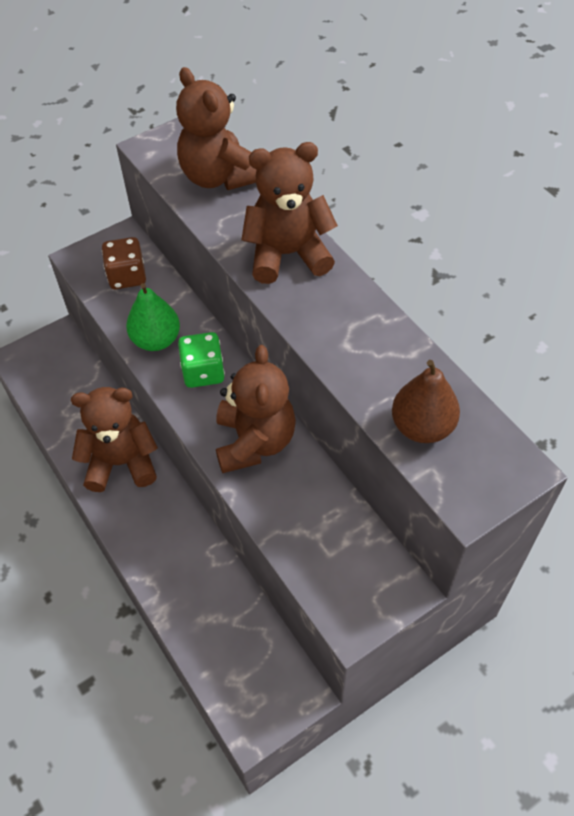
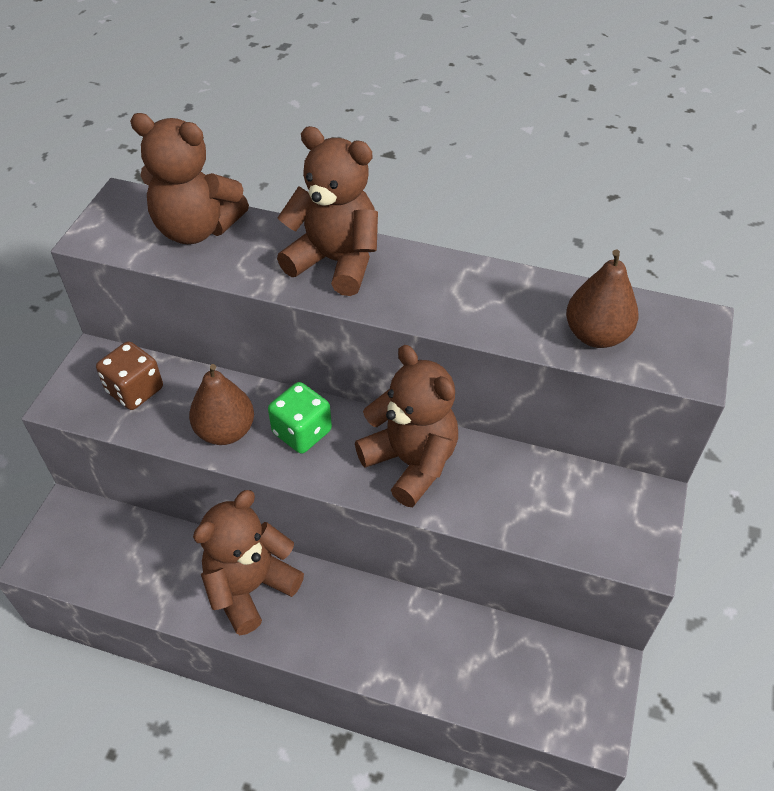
camera: 40 degrees left, 5 degrees down
(156, 340) = (225, 431): green pear -> brown pear
(288, 254) = (335, 262): brown teddy bear -> brown teddy bear turned 75 degrees clockwise

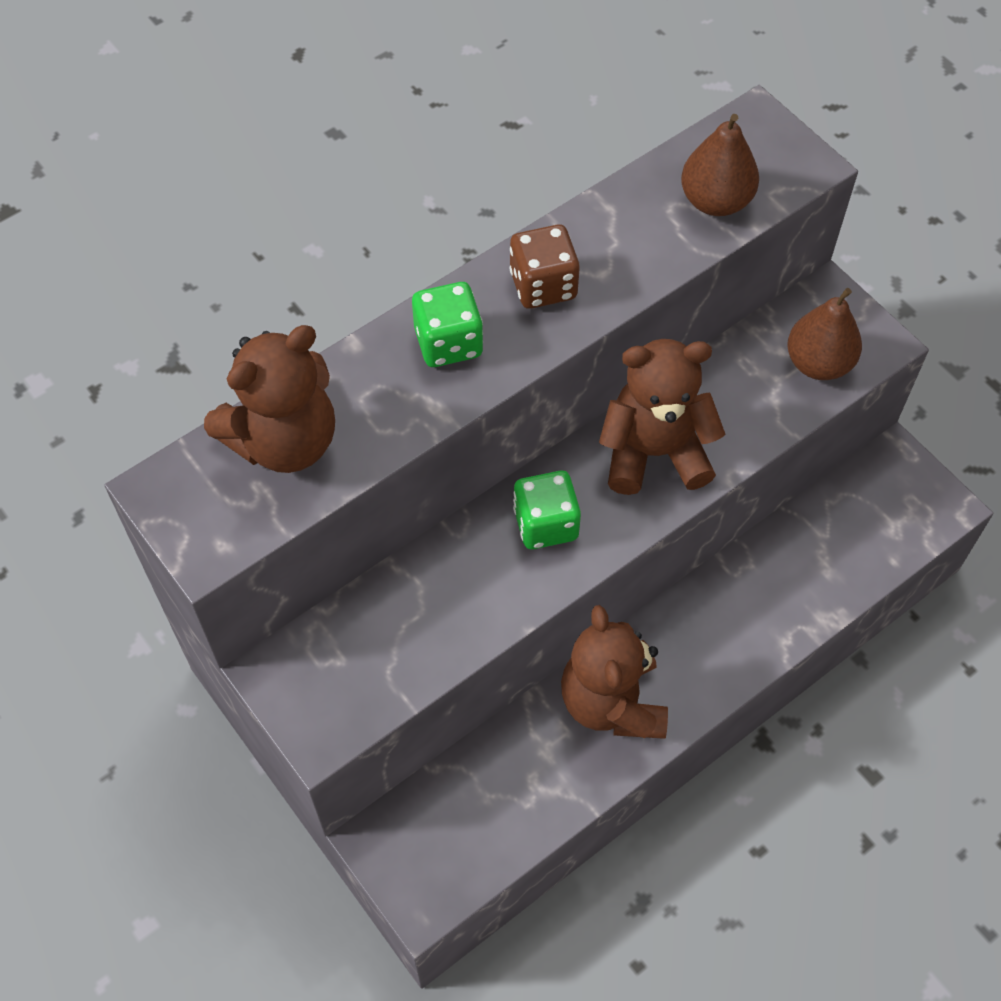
camera: 55 degrees left, 10 degrees up
(135, 390) = (362, 653): brown dice -> brown dice (543, 285)
(225, 431) = (490, 593): brown pear -> brown pear (818, 363)
(335, 262) = (448, 342): brown teddy bear -> green dice

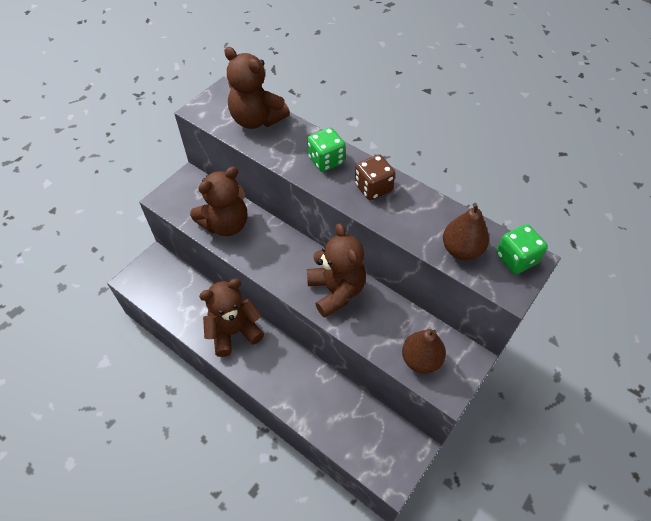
camera: 75 degrees right, 5 degrees down
(437, 614) = (226, 224): none -> brown teddy bear
(545, 524) = (282, 254): green dice -> green dice (516, 259)

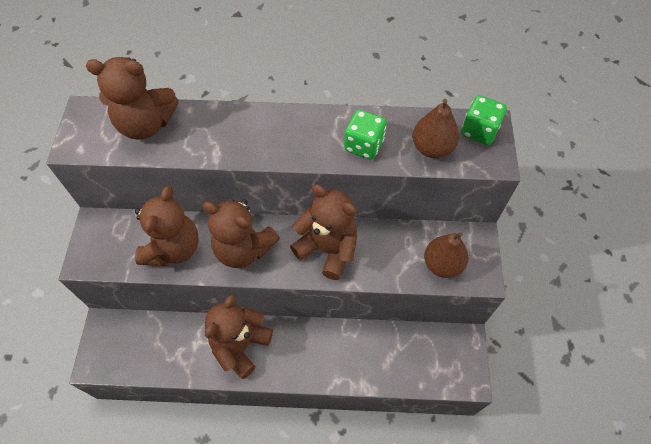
camera: 35 degrees left, 5 degrees up
(274, 254) = (243, 249): none -> brown teddy bear
(326, 160) = (250, 130): green dice -> green dice (364, 145)
(373, 188) = (314, 133): brown dice -> none

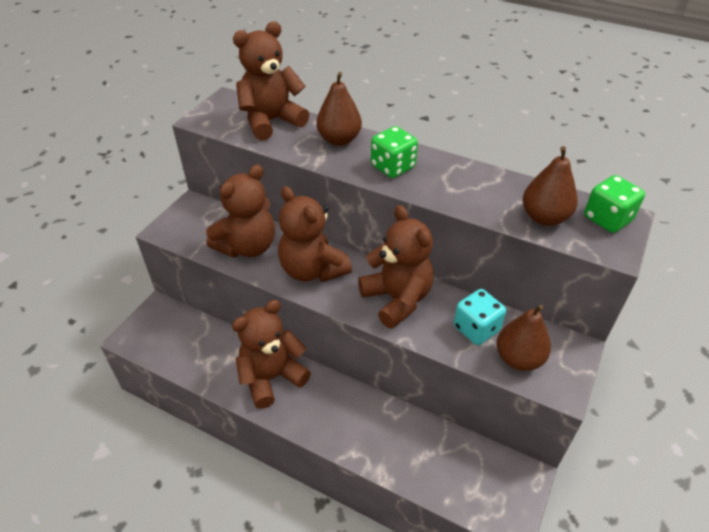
camera: 25 degrees right, 15 degrees down
(146, 124) = (271, 121): brown teddy bear -> brown teddy bear turned 120 degrees clockwise
(222, 124) = (339, 140): none -> brown pear
(364, 145) = (470, 194): green dice -> green dice (393, 167)
(401, 251) = (476, 328): none -> turquoise dice

